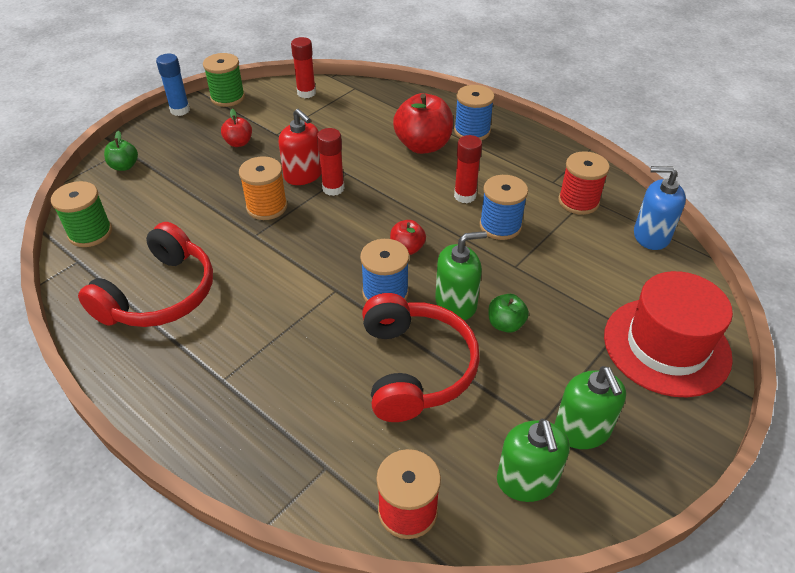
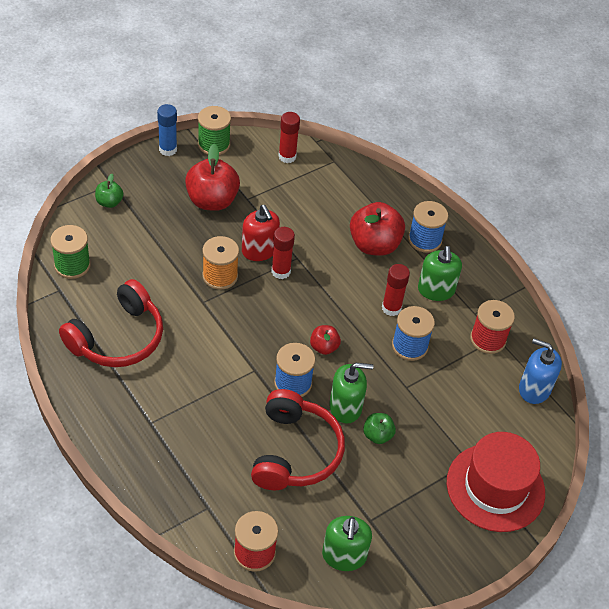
camera: 10 degrees right, 5 degrees up
(239, 143) = (212, 201): red apple -> red apple, size x1.94
(582, 430) = (399, 532): green soap dispenser -> green soap dispenser (436, 290)

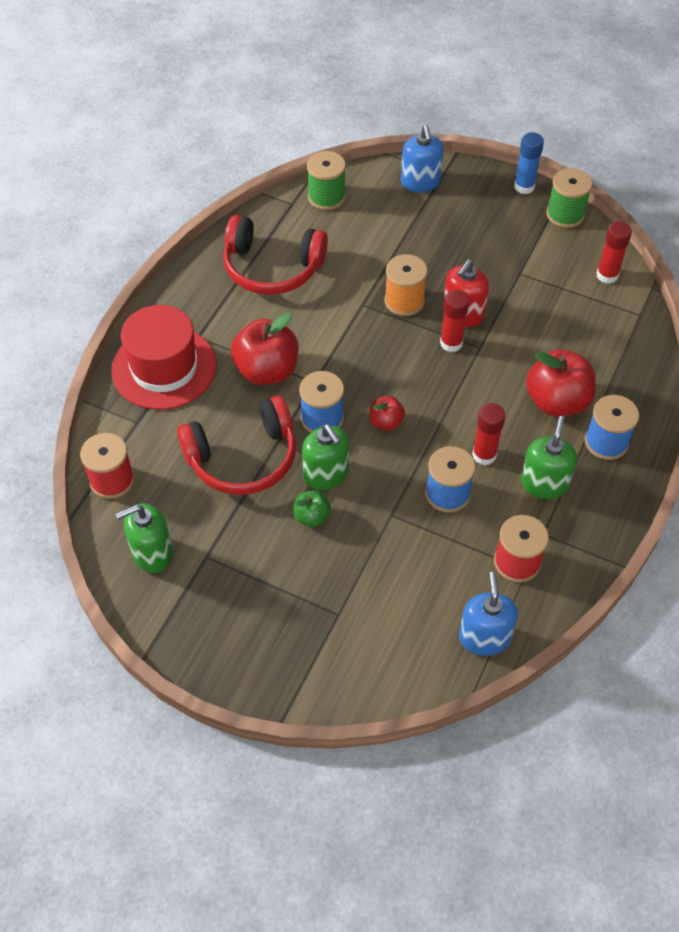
camera: 65 degrees right, 5 degrees up
(109, 202) = (420, 182): green apple -> blue soap dispenser
(212, 201) = (491, 249): red apple -> red apple (266, 370)
(436, 290) = (544, 483): green soap dispenser -> green soap dispenser turned 135 degrees clockwise
(495, 487) = (323, 653): red hat -> red hat (164, 368)

